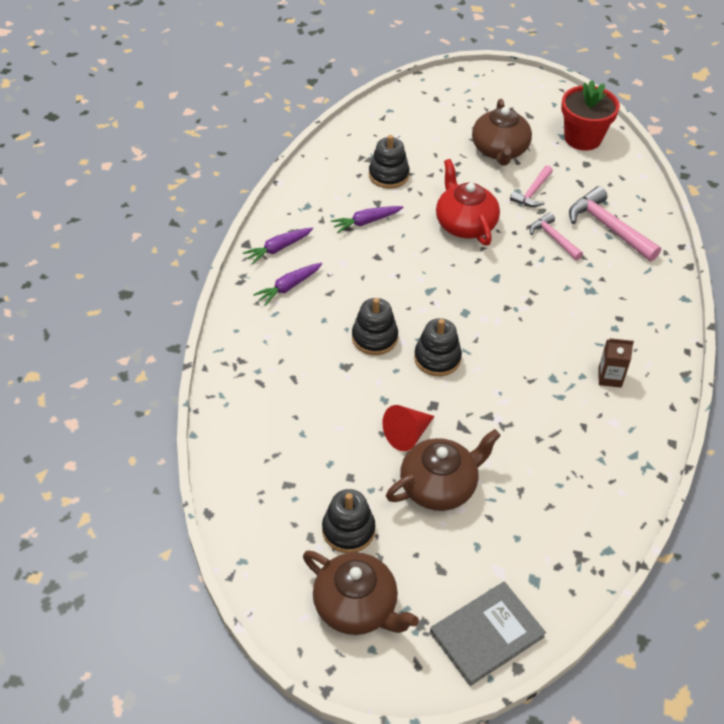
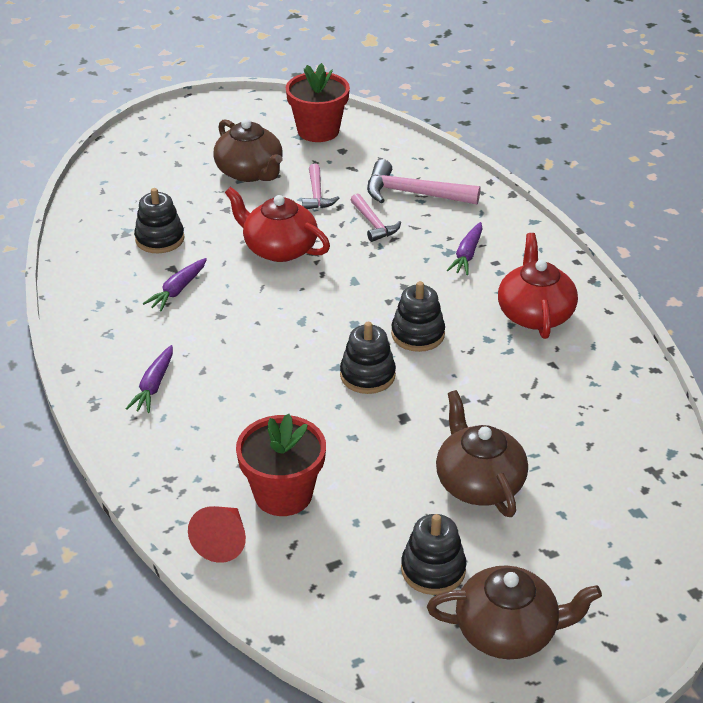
camera: 35 degrees left, 10 degrees down
(278, 248) = (107, 356): purple carrot -> purple carrot (467, 255)
(301, 415) = (283, 494): none -> red flower pot
(374, 338) = (289, 388): black stacking toy -> black stacking toy (418, 334)
(407, 434) = (405, 455): red cone -> red cone (223, 542)
(439, 486) = (479, 483): brown teapot -> brown teapot turned 45 degrees counterclockwise
(487, 634) = (643, 581): grey book -> none
(553, 238) = (373, 224): pink hammer -> pink hammer turned 135 degrees counterclockwise
(609, 377) = (535, 314): brown carton -> red teapot

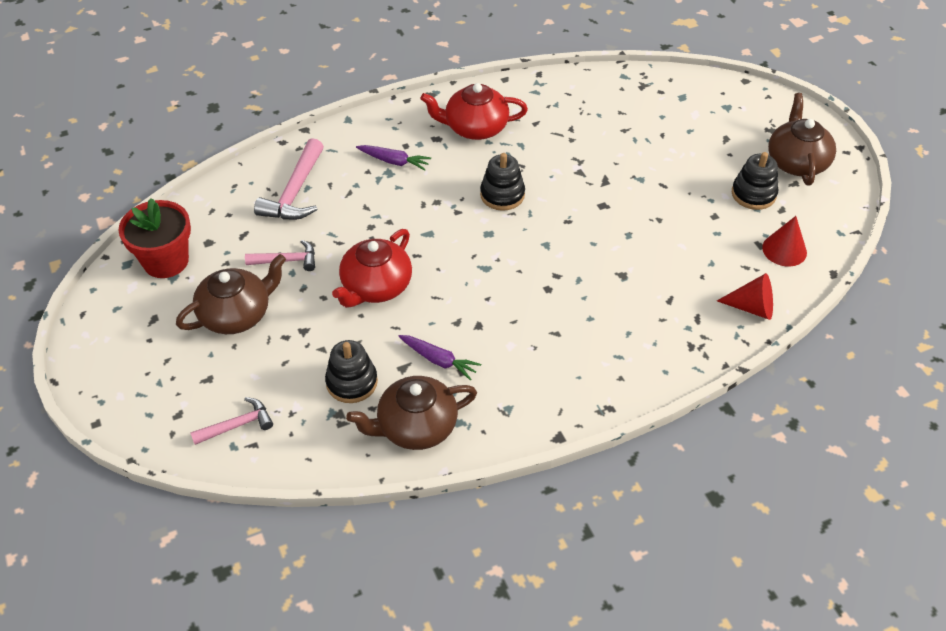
camera: 90 degrees left, 10 degrees up
(153, 386) = (579, 366): purple carrot -> none
(283, 494) = (697, 274): red flower pot -> none
(323, 589) = (784, 250): none -> red cone
(367, 375) = (555, 225): black stacking toy -> none
(373, 224) = (341, 220): pink hammer -> pink hammer (237, 425)
(479, 483) = (667, 168): brown teapot -> brown teapot (415, 426)

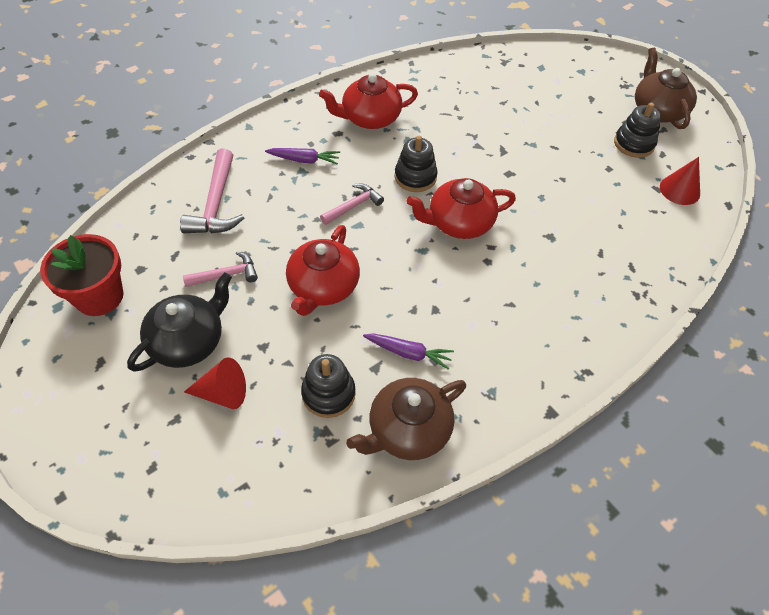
camera: 15 degrees left, 5 degrees up
(236, 314) = (189, 341): brown teapot -> black teapot
(237, 425) = (220, 467): pink hammer -> pink hammer (353, 206)
(531, 247) = (459, 223): none -> red teapot
(752, 307) = (674, 248): red cone -> red cone (223, 393)

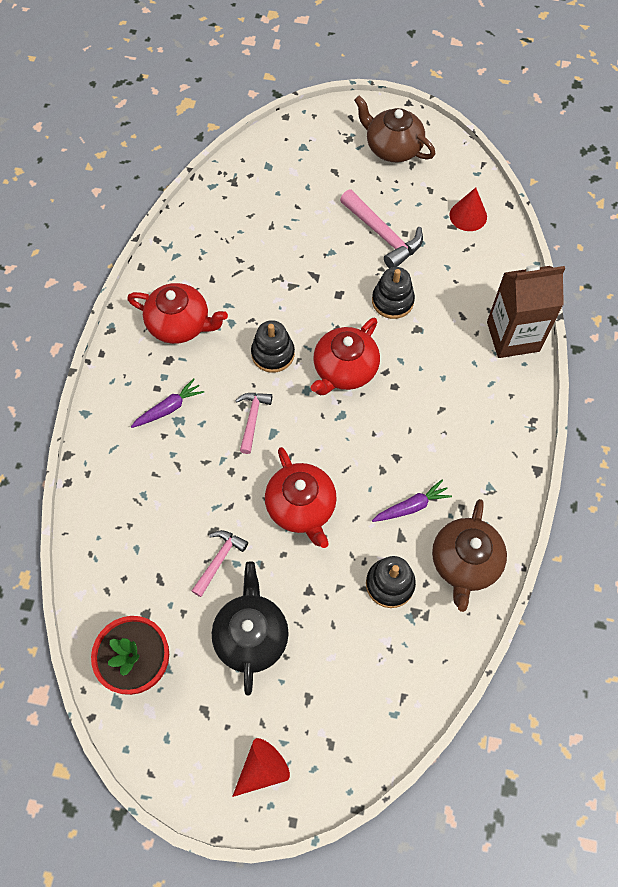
camera: 40 degrees left, 10 degrees up
(216, 204) = (141, 507): pink hammer -> pink hammer (383, 235)
(223, 393) = (319, 649): red cone -> red cone (262, 769)
(370, 118) = (180, 324): red teapot -> red teapot turned 105 degrees counterclockwise
(633, 297) = (513, 336): none -> brown carton
(634, 144) = (402, 195): black stacking toy -> black stacking toy (392, 301)

